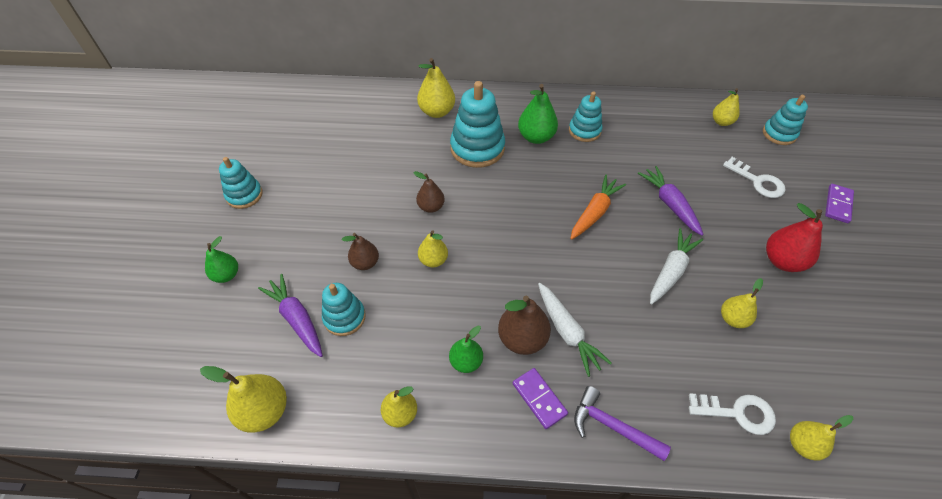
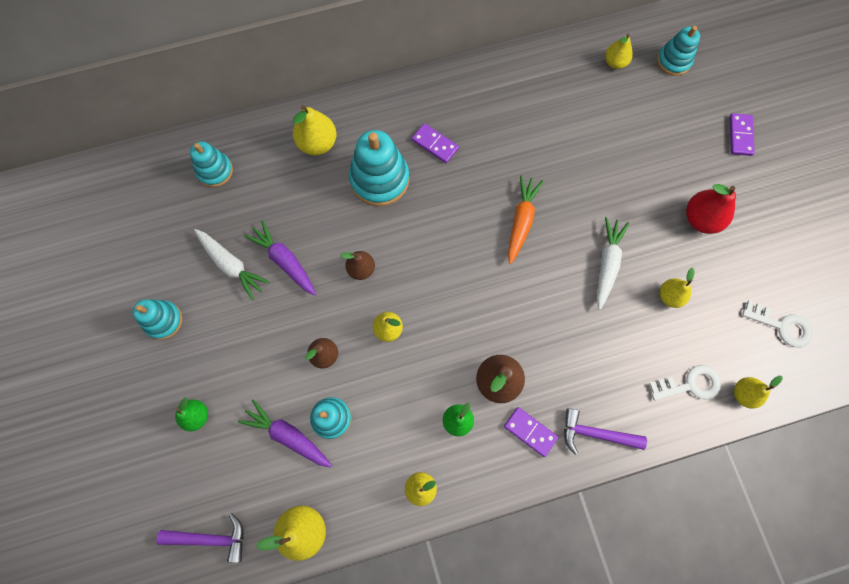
camera: 20 degrees left, 20 degrees up
(174, 385) = (210, 538): none -> purple hammer
(536, 137) = (435, 144): green pear -> purple domino
(567, 332) = (534, 360): white carrot -> white carrot (231, 265)
(584, 131) = (481, 119): turquoise stacking toy -> turquoise stacking toy (215, 171)
(670, 204) = (588, 187): purple carrot -> purple carrot (285, 261)
(758, 181) = (664, 131): white key -> white key (782, 326)

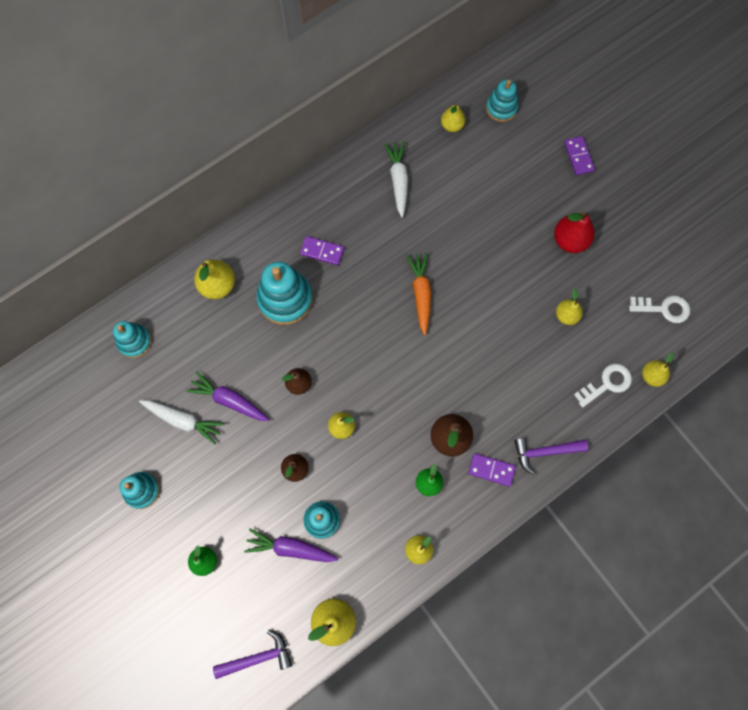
camera: 20 degrees left, 0 degrees up
(607, 264) = (506, 306): white carrot -> white carrot (398, 181)

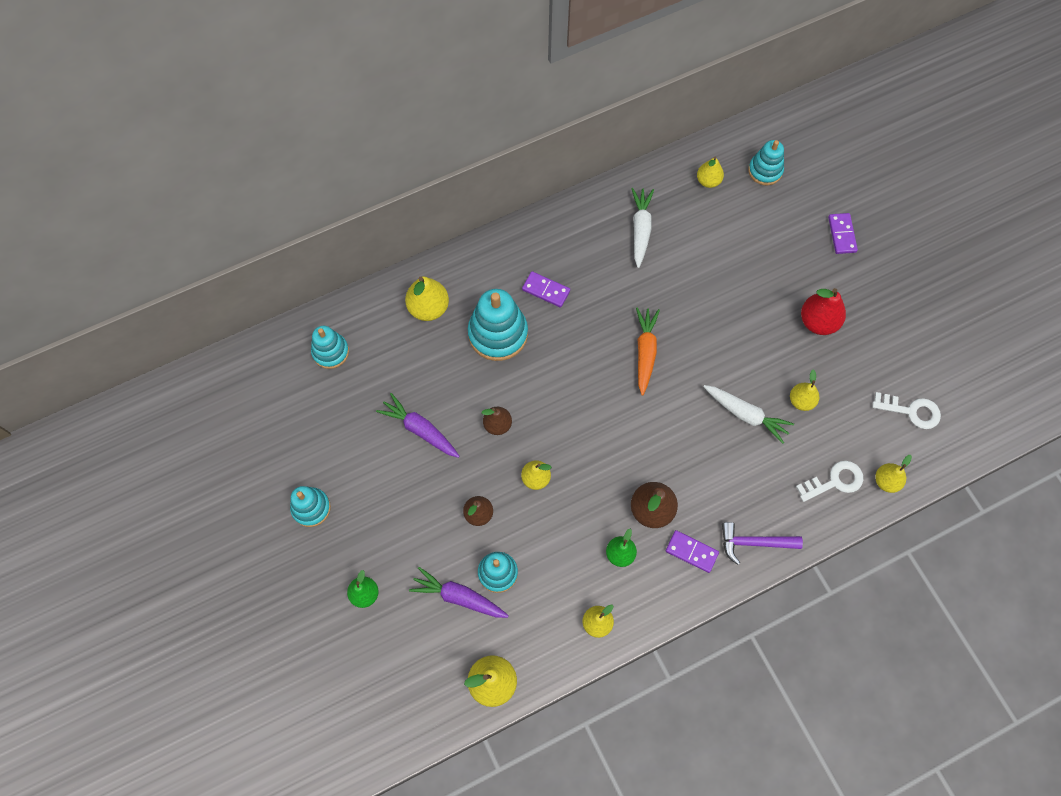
camera: 10 degrees right, 5 degrees down
(183, 420) = (367, 442): white carrot -> white carrot (745, 414)
(258, 657) = (404, 707): purple hammer -> none

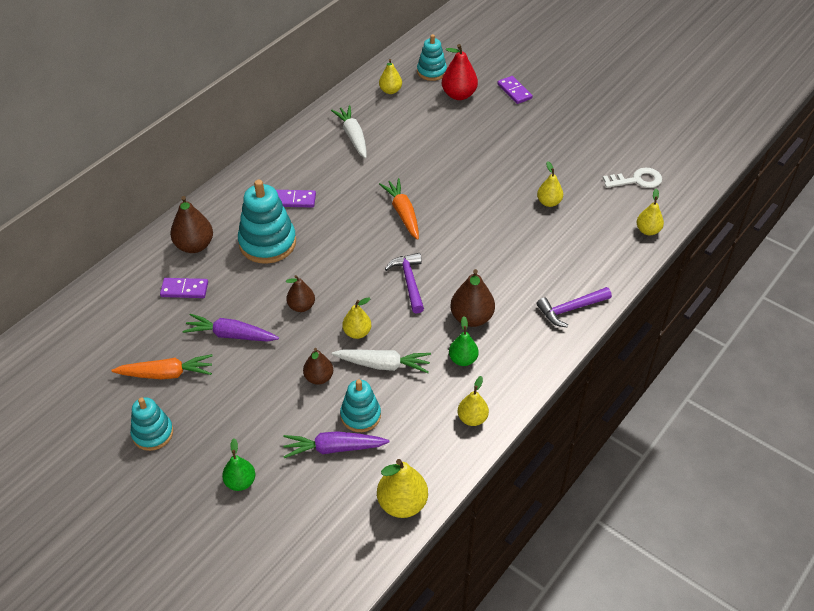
camera: 25 degrees left, 20 degrees down
(330, 352) = (116, 307): turquoise stacking toy -> none
(346, 448) = (166, 374): none -> orange carrot
(428, 308) = (194, 246): yellow pear -> brown pear
(612, 440) = (409, 282): none -> purple hammer
(691, 552) = (523, 335): purple domino -> purple domino (184, 290)
(745, 414) = (510, 226): white carrot -> white carrot (383, 365)
(818, 321) = (530, 149): red pear -> red pear (459, 95)
(835, 481) = (608, 244): white key -> none

